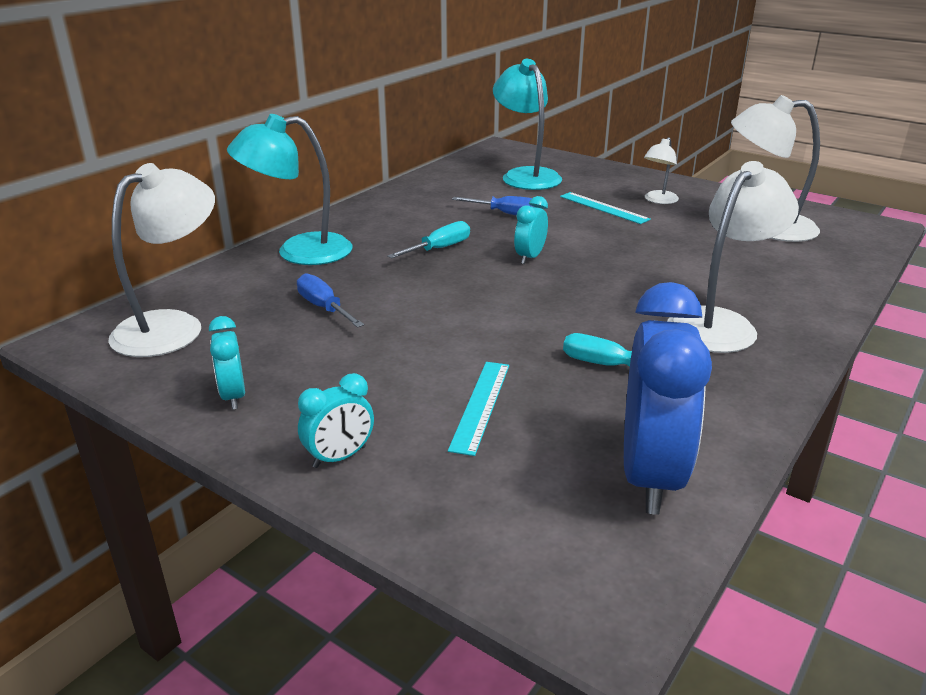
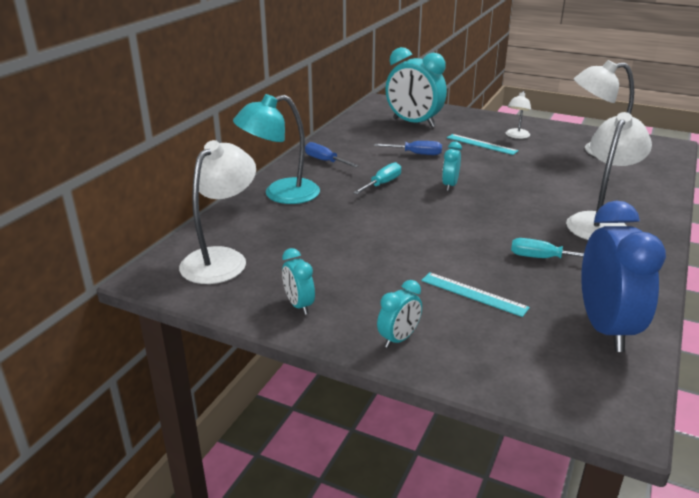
camera: 10 degrees left, 0 degrees up
(324, 308) = (325, 235): blue screwdriver -> blue screwdriver (325, 161)
(481, 405) = (473, 294): turquoise ruler -> turquoise ruler turned 60 degrees counterclockwise
(526, 175) = (413, 123): turquoise lamp -> turquoise clock

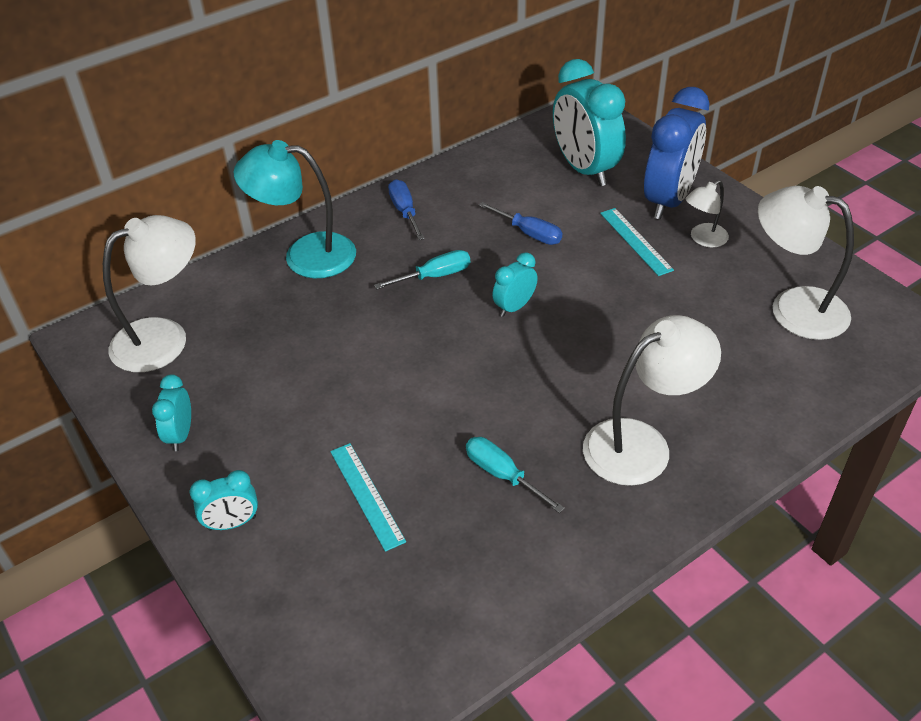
camera: 30 degrees right, 15 degrees up
(605, 328) = (459, 609): blue clock -> blue clock (669, 201)

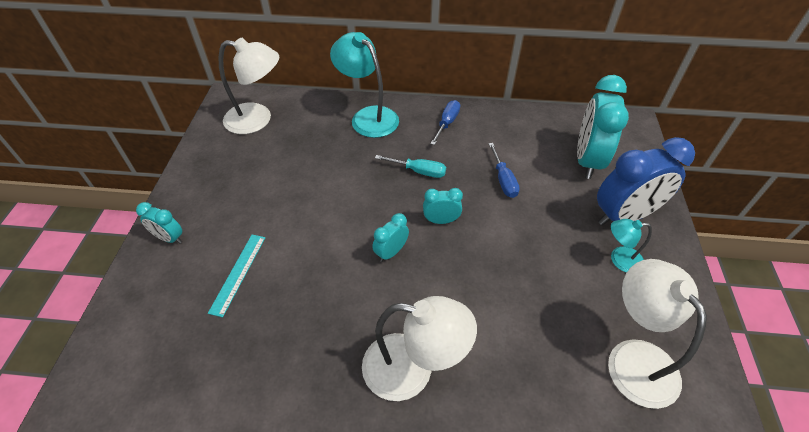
camera: 40 degrees right, 5 degrees up
(180, 435) = (205, 174): turquoise clock -> turquoise clock (391, 252)
(503, 475) = (313, 320): turquoise screwdriver -> none
(636, 241) = (568, 229): turquoise ruler -> none
(703, 239) = (619, 259): white lamp -> turquoise lamp

